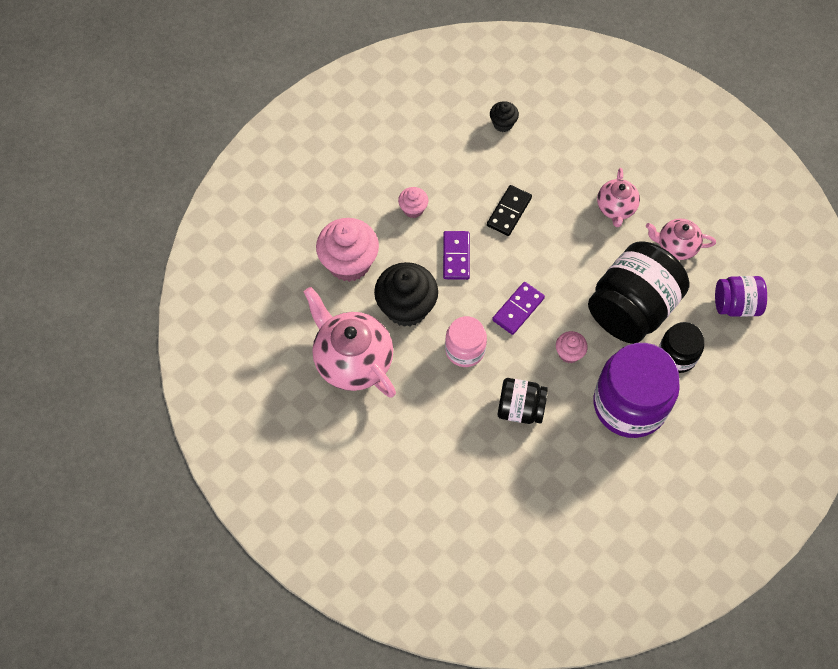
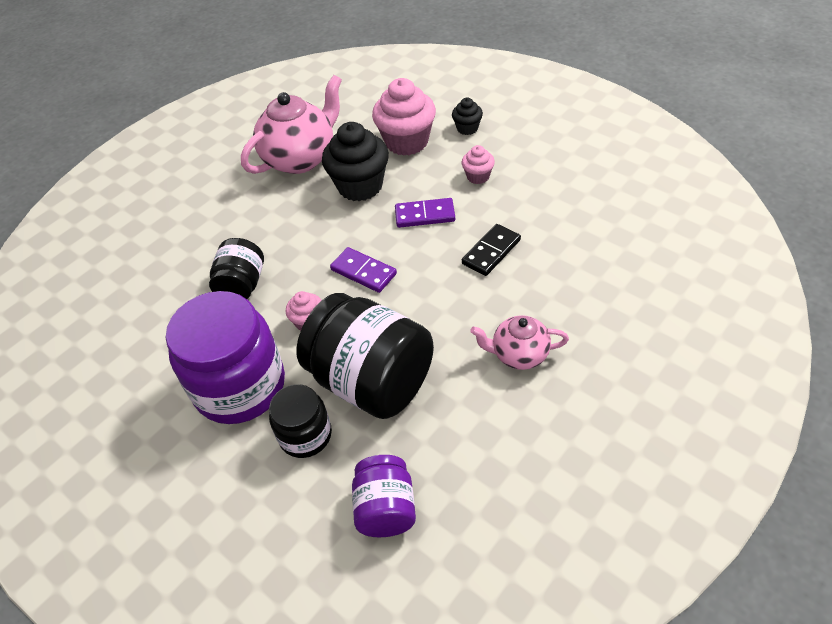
camera: 90 degrees right, 15 degrees down
(465, 350) = (312, 234): pink jar -> none
(503, 123) = (614, 234): black cupcake -> black cupcake (467, 128)
(509, 212) = (491, 252): black domino -> black domino turned 75 degrees counterclockwise
(676, 246) = (472, 427): pink teapot -> none

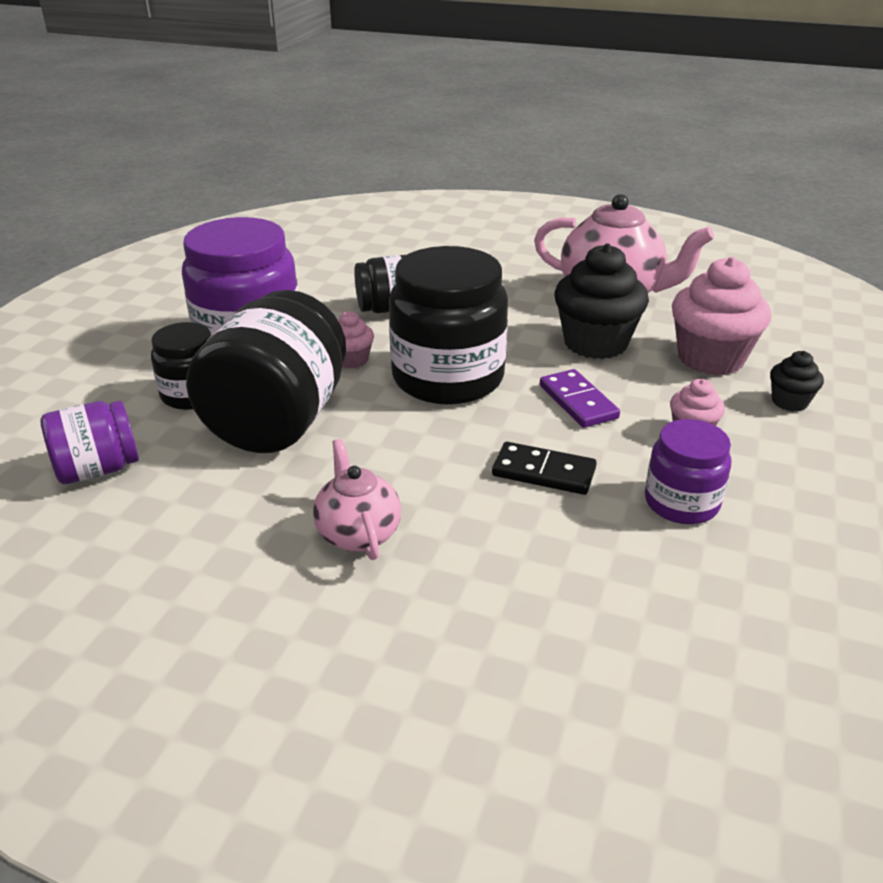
camera: 65 degrees right, 15 degrees down
(363, 272) = (448, 378): purple domino -> black jar
(540, 203) = (681, 502): none -> purple jar

